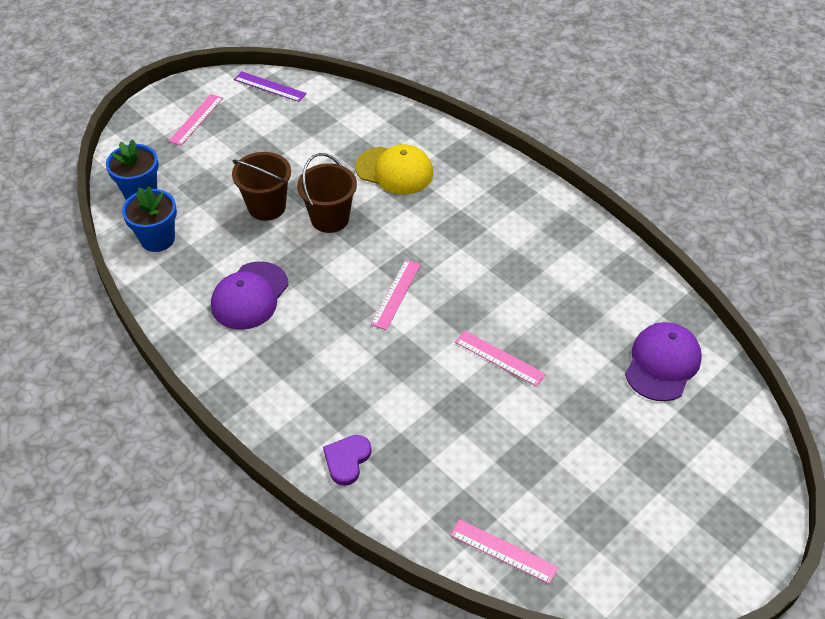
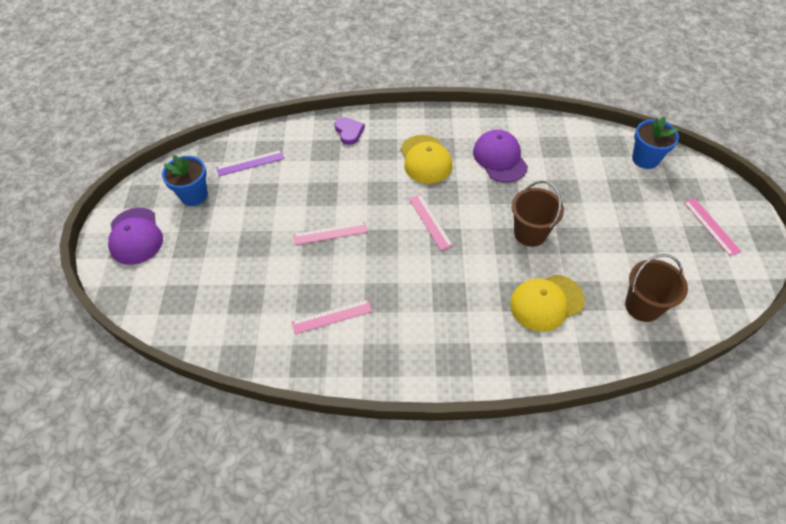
camera: 135 degrees right, 5 degrees up
(157, 239) = (590, 145): blue flower pot -> blue flower pot (194, 195)
(267, 207) = (573, 209): brown bucket -> brown bucket (643, 306)
(270, 86) = (725, 294): purple ruler -> purple ruler (250, 163)
(316, 355) = (425, 159): none -> yellow cap
(503, 551) = (236, 152): pink ruler -> pink ruler (332, 316)
(662, 363) = (230, 308): purple cap -> purple cap (135, 236)

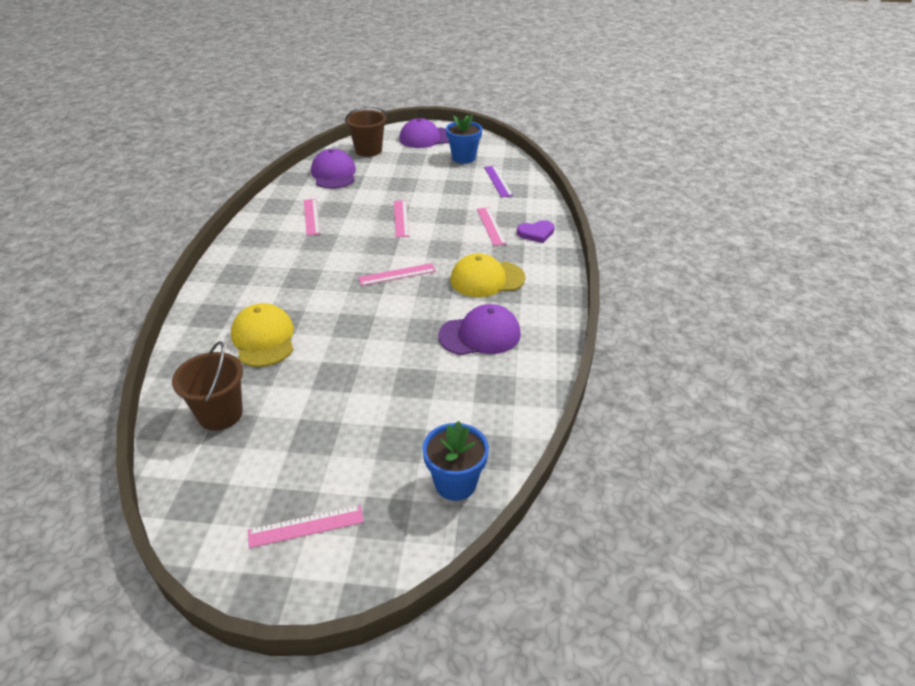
camera: 95 degrees right, 15 degrees down
(227, 317) = (334, 174): none -> purple cap
(339, 162) = (491, 226): none -> pink ruler
(530, 233) = (357, 342): brown bucket -> brown bucket (368, 150)

